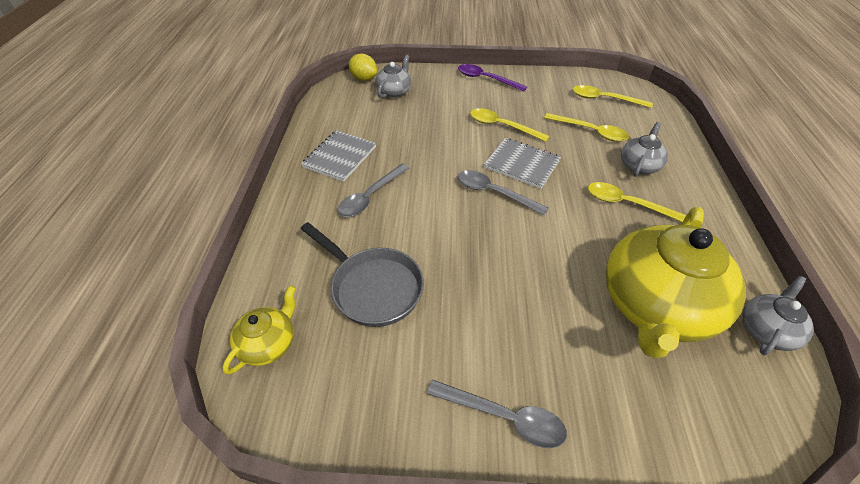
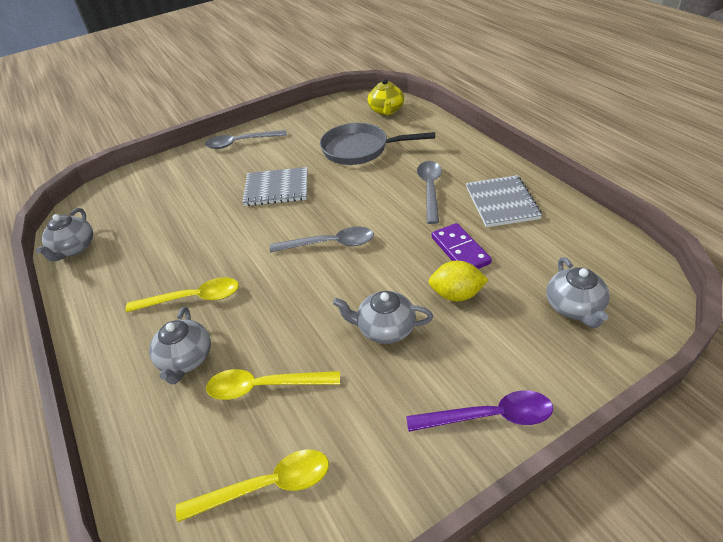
camera: 150 degrees right, 5 degrees down
(364, 78) = (644, 306): yellow lemon -> yellow lemon (456, 294)
(411, 142) = (460, 250): none -> purple domino
(502, 126) = (385, 329): yellow spoon -> grey teapot
(522, 164) = (324, 287): grey notebook -> grey notebook (276, 189)
(655, 306) = (159, 225): yellow teapot -> none

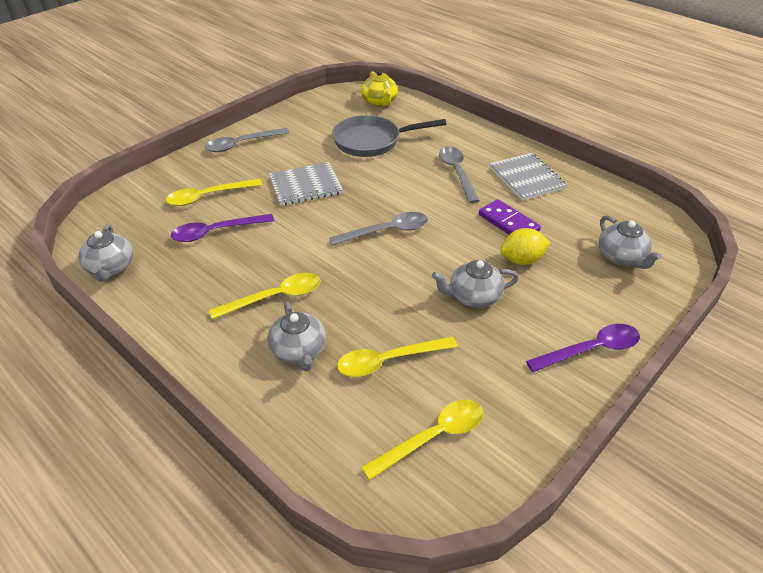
camera: 20 degrees left, 0 degrees up
(176, 225) = (216, 232): none -> purple spoon
(187, 190) = (208, 196): none -> yellow spoon

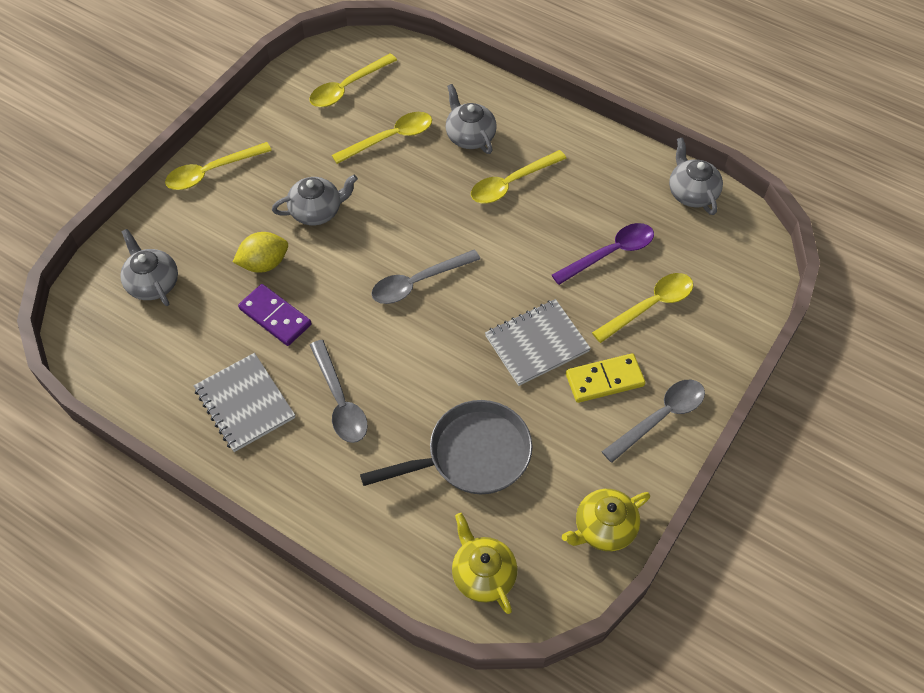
camera: 170 degrees right, 15 degrees up
(267, 163) = (604, 380): none -> yellow domino
(304, 109) = (603, 528): none -> yellow teapot
(591, 350) = (211, 172): purple spoon -> yellow spoon

